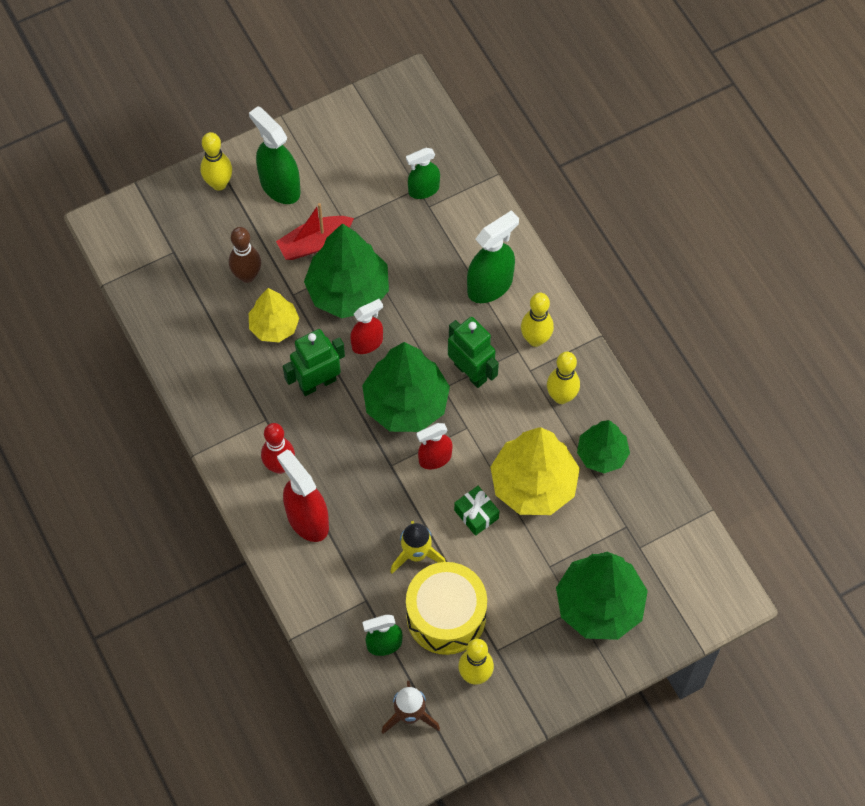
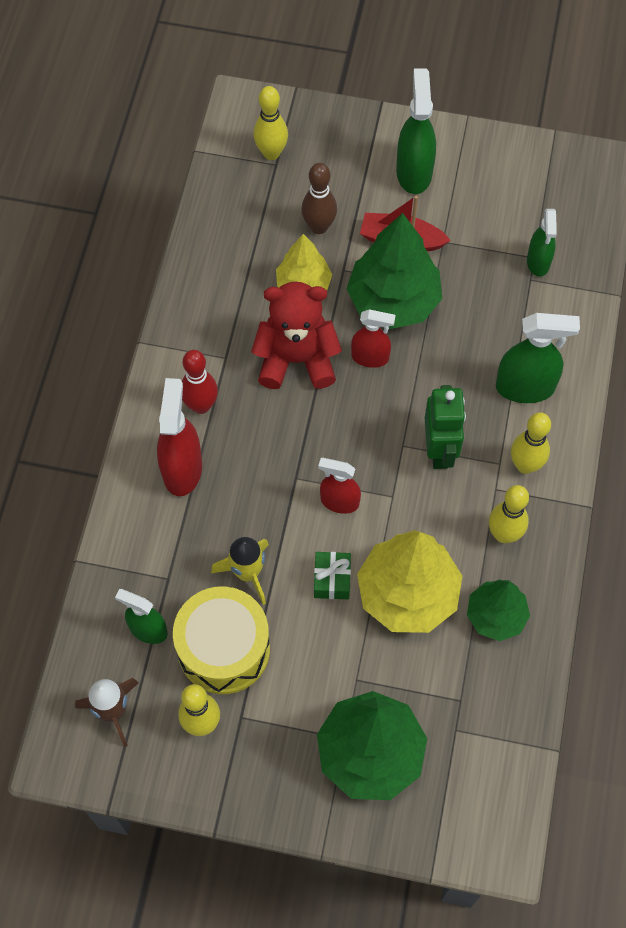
camera: 40 degrees right, 0 degrees up
(219, 183) = (364, 135): yellow bowling pin -> yellow bowling pin (271, 153)
(317, 383) = (296, 359): green robot -> red teddy bear
(406, 403) = (357, 434): green tree -> none
(423, 190) = (538, 262): green spray bottle -> green spray bottle turned 105 degrees counterclockwise

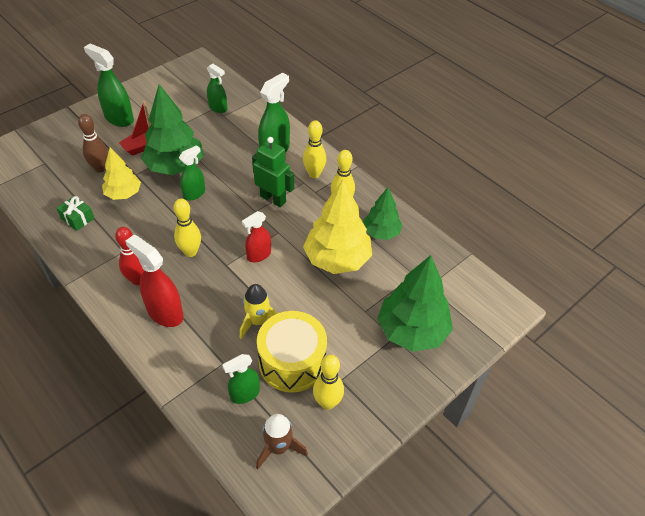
camera: 55 degrees left, 15 degrees down
(271, 153) = (36, 160): yellow bowling pin -> yellow bowling pin (190, 252)
(296, 359) = (160, 222): red teddy bear -> none
(332, 579) = (299, 286): green gift -> green gift (77, 218)
(370, 357) = (194, 193): red spray bottle -> green spray bottle

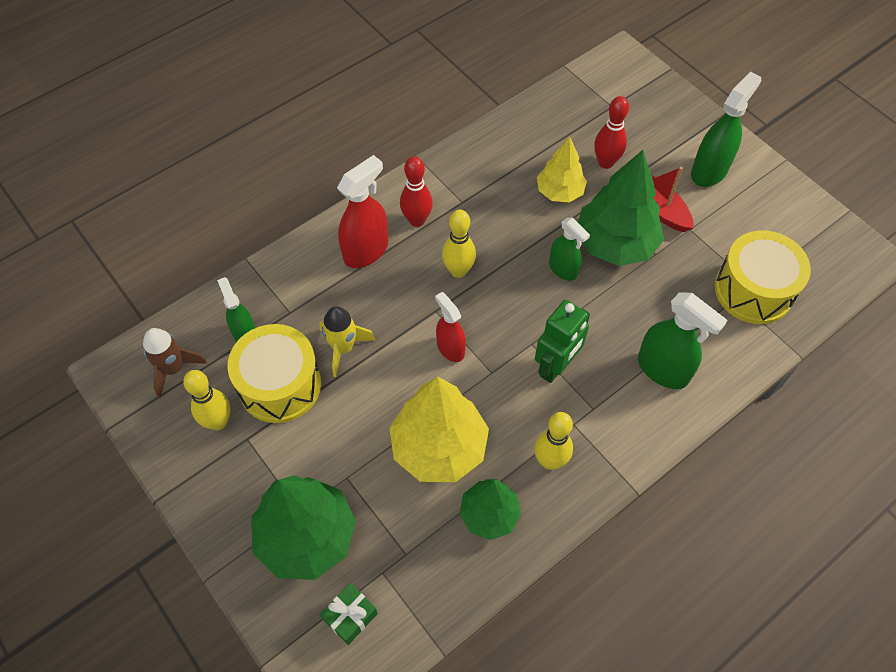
camera: 95 degrees right, 10 degrees up
(77, 218) = (516, 151): green gift -> green gift (350, 616)
(100, 168) = (605, 162): brown bowling pin -> red bowling pin
(218, 108) = (753, 290): green spray bottle -> yellow drum
(314, 174) = (612, 424): yellow bowling pin -> none

